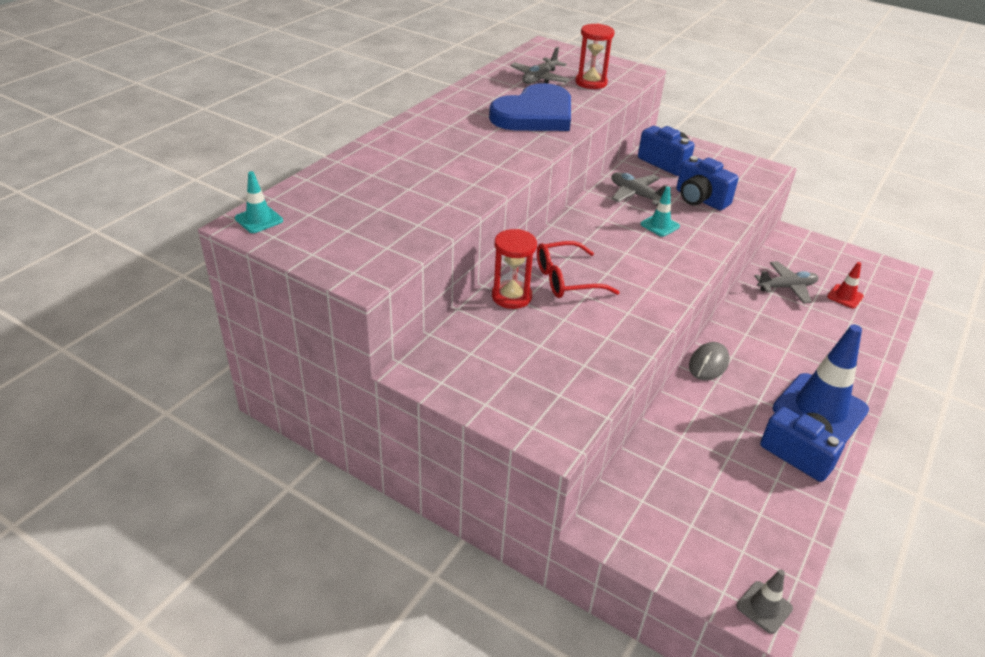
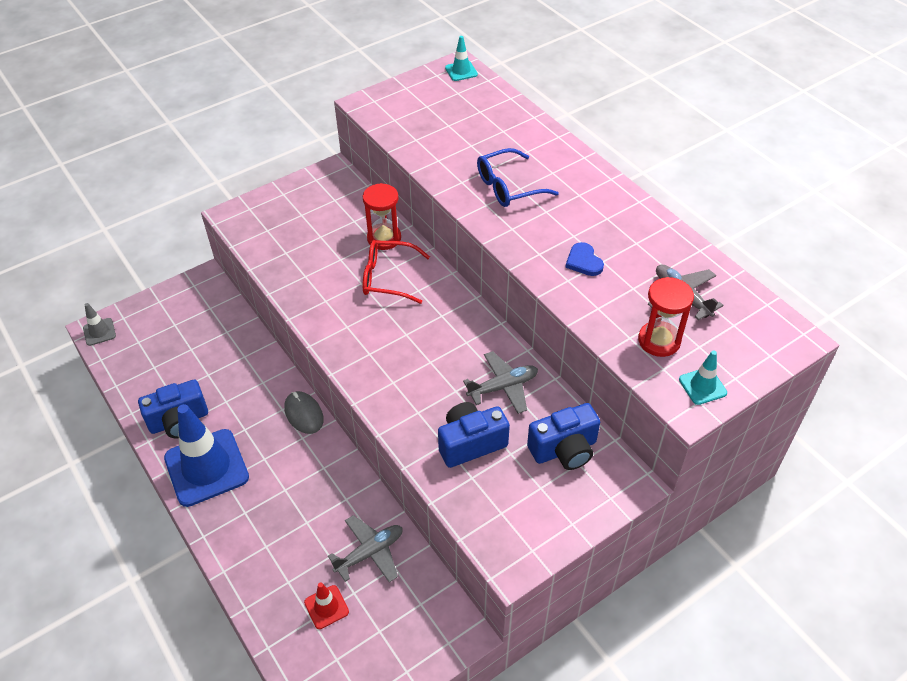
camera: 115 degrees right, 10 degrees up
(464, 158) = (508, 187): none -> blue glasses
(535, 114) = (583, 261): blue heart -> blue heart, size x0.40
(566, 280) = (388, 278): red glasses -> red glasses turned 90 degrees counterclockwise
(660, 225) = (437, 381): turquoise traffic cone -> turquoise traffic cone (702, 386)
(786, 287) = (370, 553): grey plane -> grey plane turned 135 degrees counterclockwise

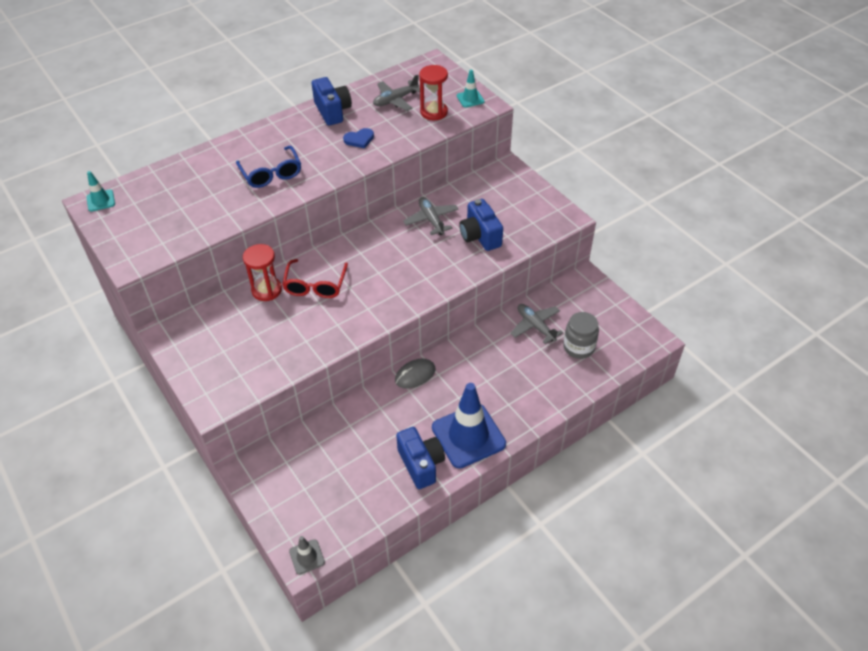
camera: 90 degrees left, 0 degrees up
(326, 607) = (578, 347): red traffic cone -> grey jar
(564, 449) = (483, 193): blue camera -> blue camera (332, 111)

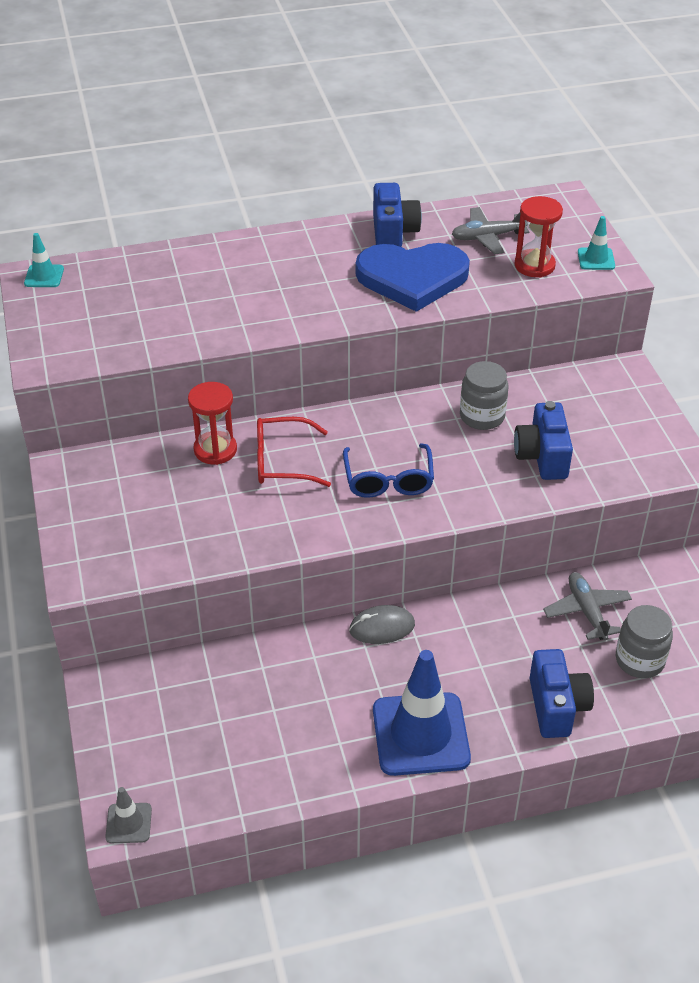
camera: 20 degrees right, 5 degrees down
(271, 174) = (273, 295): blue glasses -> blue glasses (388, 480)
(315, 285) = (282, 461): red glasses -> red glasses turned 60 degrees clockwise
(359, 139) = (412, 278): blue heart -> blue heart, size x2.49
(421, 464) = (336, 751): blue camera -> blue camera (556, 706)
(431, 220) = (482, 416): grey plane -> grey jar

